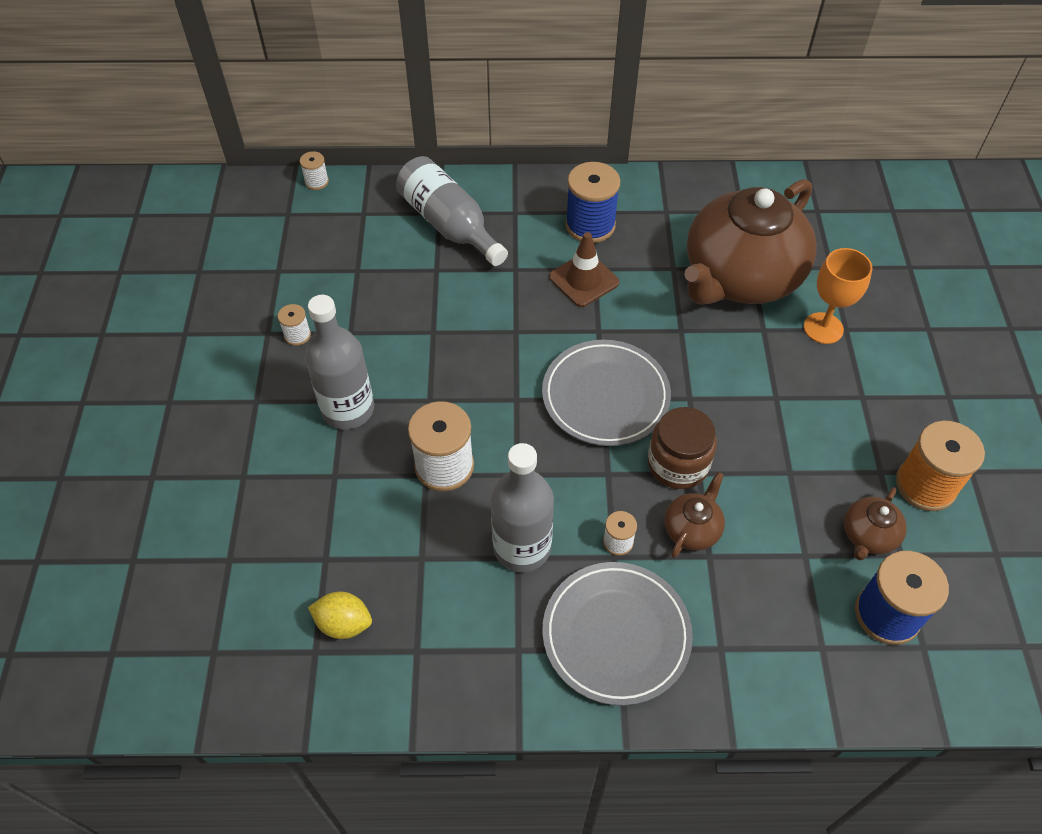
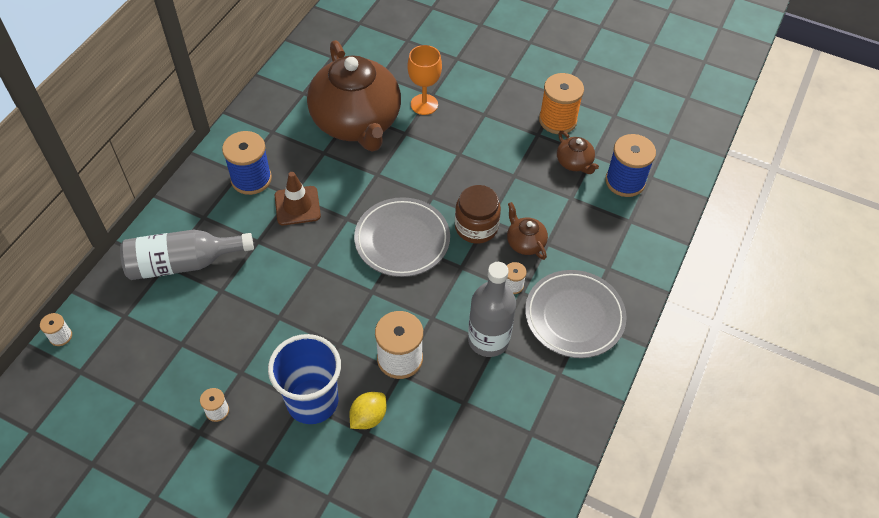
camera: 65 degrees left, 0 degrees up
(344, 623) = (489, 471): yellow lemon -> yellow lemon (368, 417)
(348, 409) = (312, 401): grey bottle -> blue cup

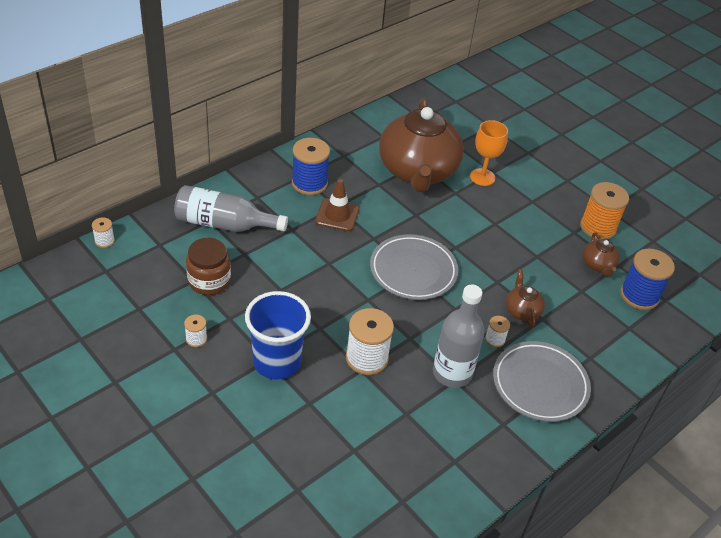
camera: 20 degrees right, 10 degrees down
(368, 417) = (317, 392): yellow lemon -> none
(476, 227) = (483, 283): brown jar -> brown jar (209, 280)

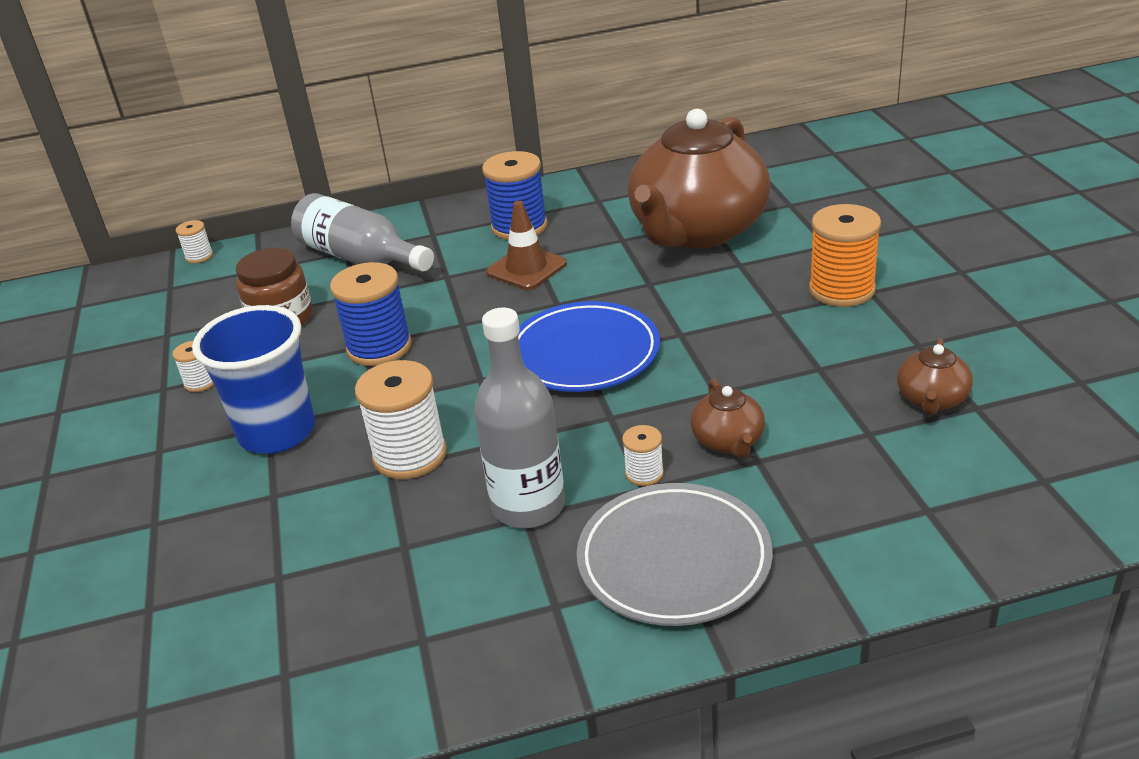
camera: 35 degrees right, 10 degrees down
(413, 270) = (584, 353): grey plate -> blue plate
(482, 177) = (803, 249): orange goblet -> none
(522, 311) = (728, 441): brown teapot -> brown teapot turned 150 degrees clockwise
(598, 227) = (973, 345): orange spool -> orange spool (841, 290)
(639, 295) = (987, 462): blue spool -> blue spool (379, 347)

